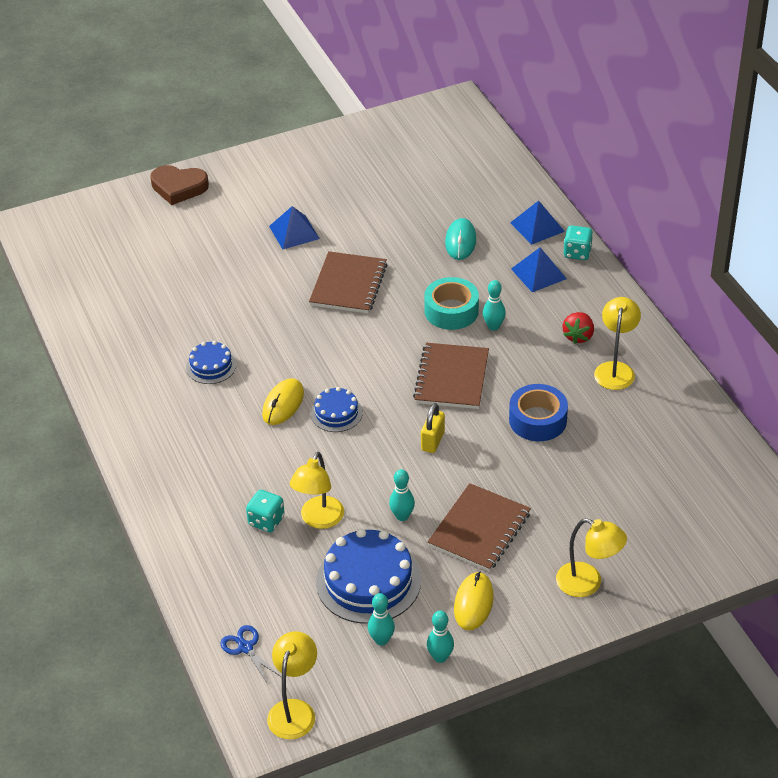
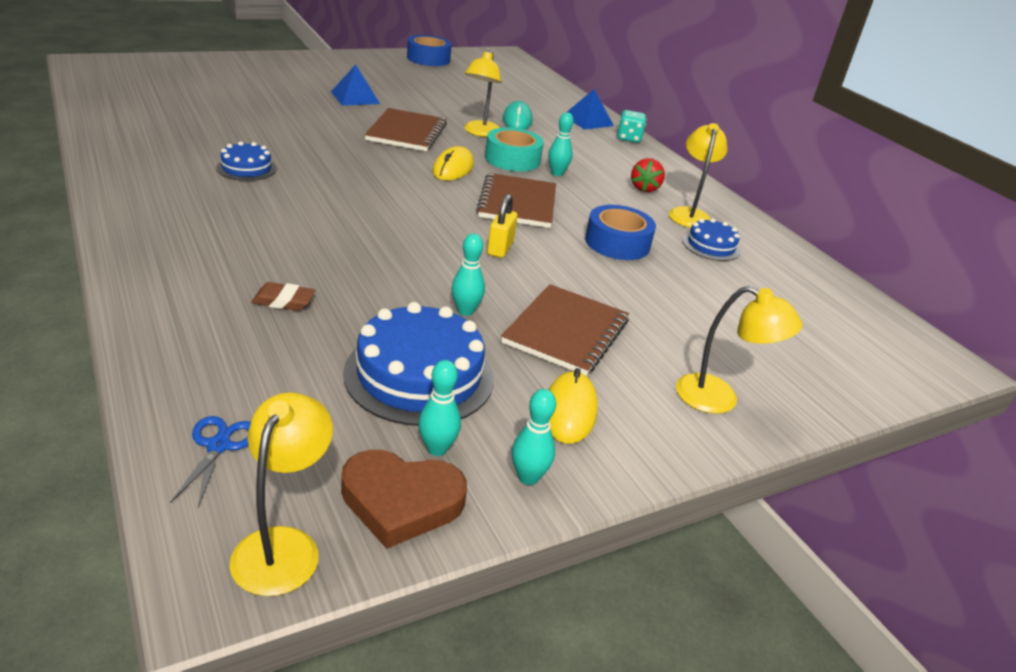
camera: 10 degrees left, 10 degrees down
(179, 187) = (247, 62): brown heart -> brown heart (401, 501)
(245, 647) = (218, 446): blue scissors -> blue scissors turned 45 degrees clockwise
(266, 521) = (283, 301): turquoise dice -> brown eraser
(283, 404) = (324, 203): yellow mouse -> yellow mouse (453, 168)
(319, 520) = (355, 305): yellow lamp -> yellow lamp (480, 132)
(336, 413) = (387, 216): blue cake -> blue cake (711, 246)
(367, 136) = (428, 59): none -> blue tape
(538, 273) = (595, 146): blue pyramid -> none

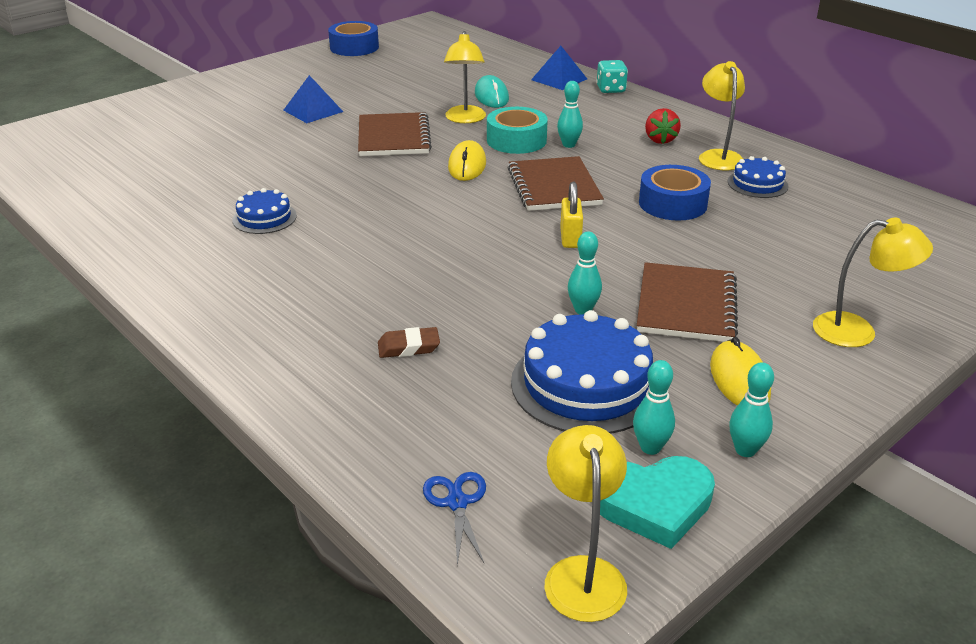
camera: 10 degrees left, 0 degrees up
(401, 501) = (654, 504): brown heart -> turquoise heart

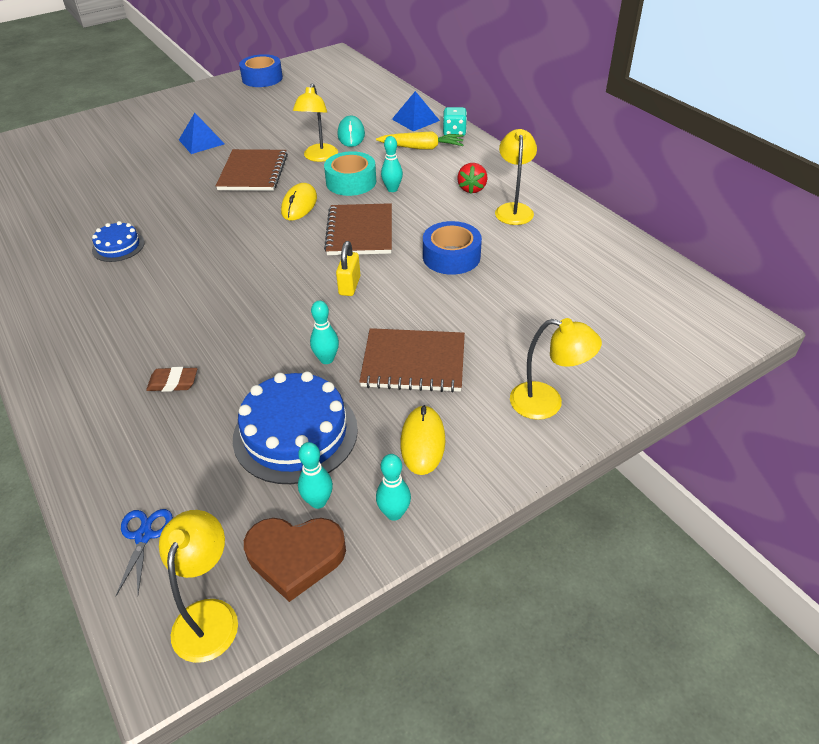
camera: 10 degrees right, 10 degrees up
(581, 105) = (422, 147): none -> yellow carrot
(654, 504) = (295, 557): turquoise heart -> brown heart
(686, 305) = (413, 362): brown notebook -> brown notebook turned 75 degrees clockwise
(757, 184) = (534, 241): blue cake -> none

